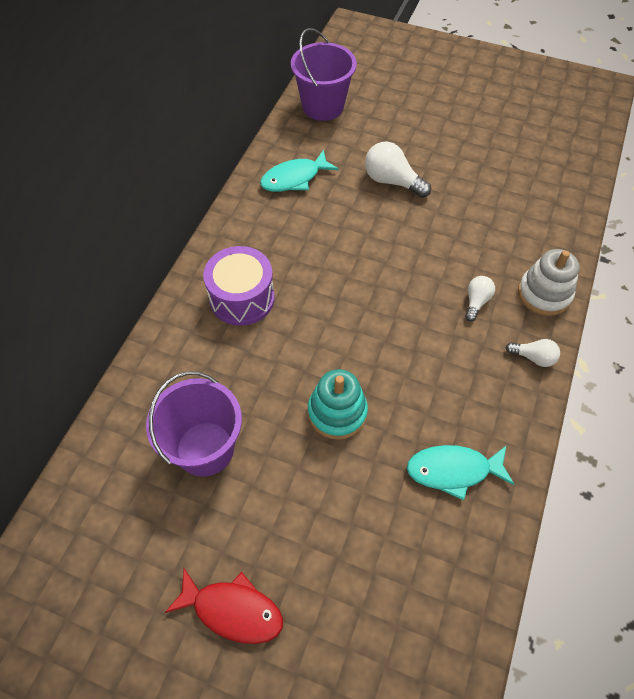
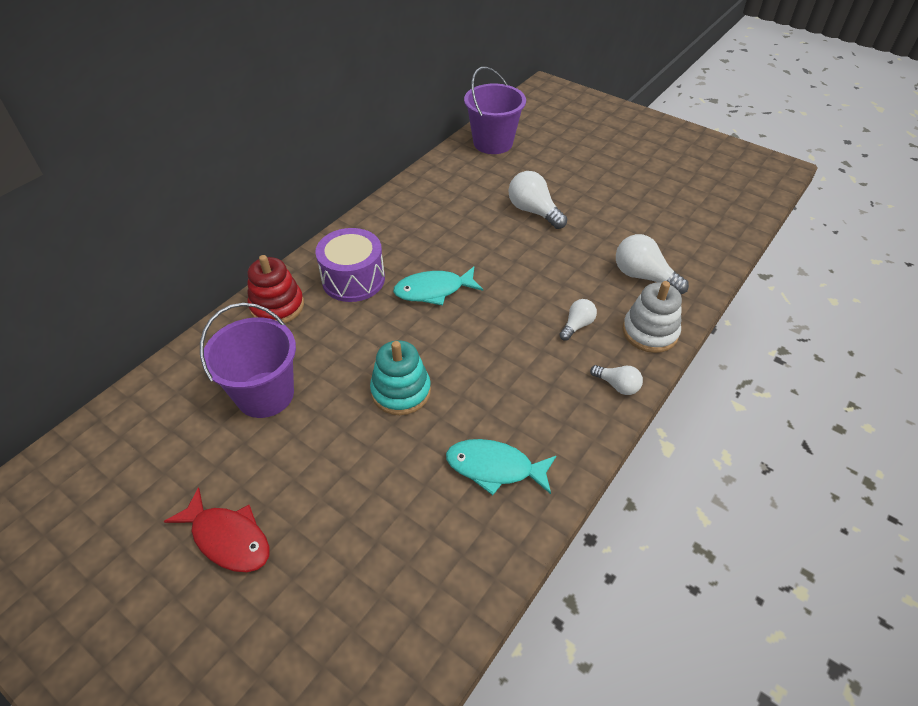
camera: 15 degrees right, 10 degrees down
(176, 346) = (277, 306): none -> red stacking toy
(294, 178) = (442, 194): turquoise fish -> turquoise fish (433, 290)
(519, 234) = (643, 276): none -> white light bulb

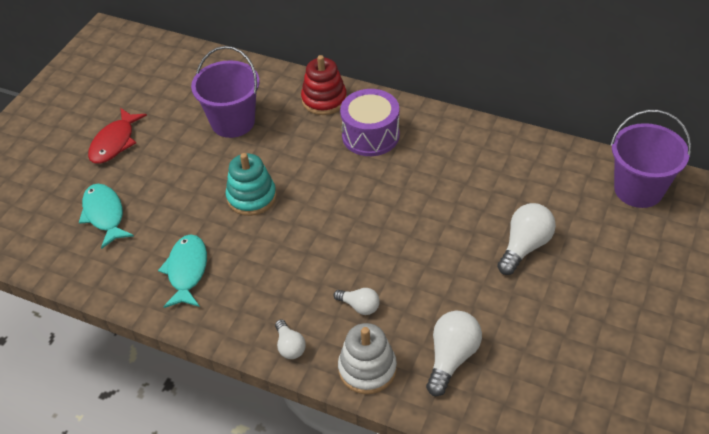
camera: 80 degrees right, 0 degrees up
(433, 290) = (374, 191): turquoise fish -> turquoise fish (104, 215)
(617, 385) = (290, 346): white light bulb -> white light bulb turned 45 degrees counterclockwise

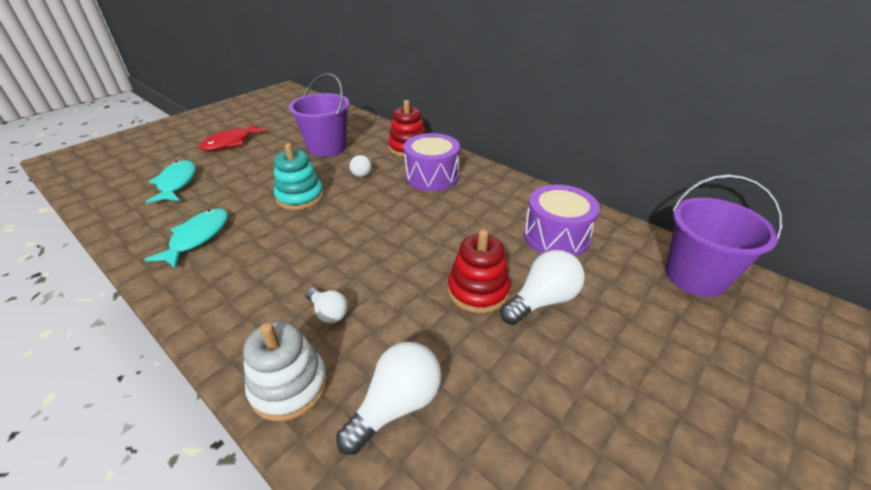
camera: 15 degrees right, 10 degrees down
(290, 346) = (227, 333): white light bulb -> white light bulb (361, 172)
(470, 252) = (478, 290): none -> red stacking toy
(516, 179) = (556, 237): none -> purple drum

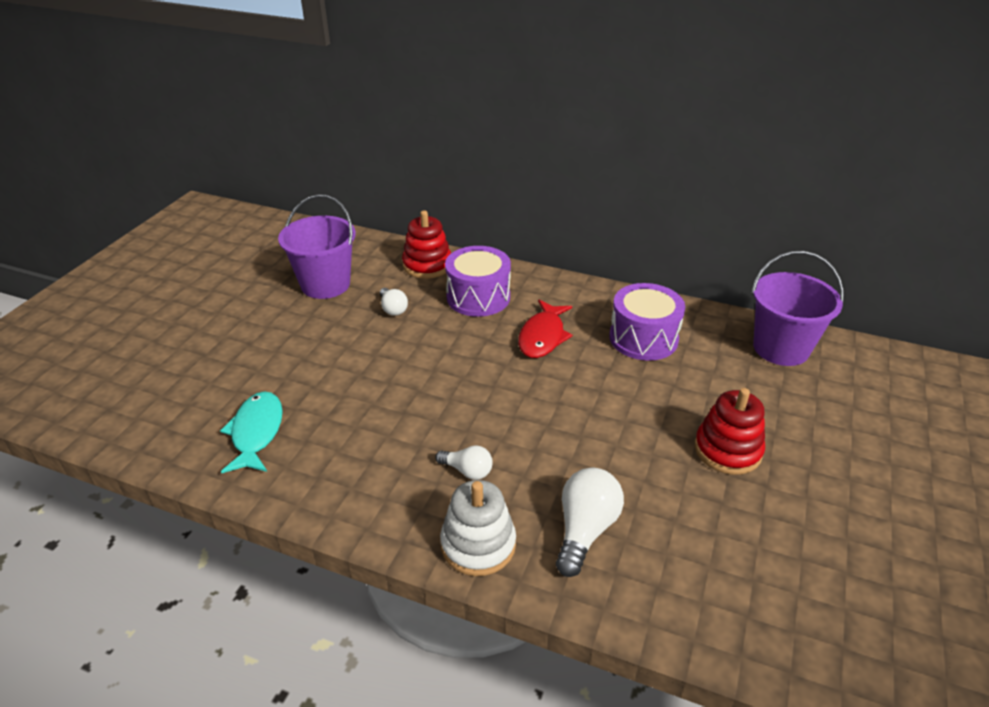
camera: 20 degrees left, 0 degrees up
(176, 183) = (165, 373): turquoise fish -> none
(231, 143) = (189, 303): red fish -> red fish (543, 336)
(300, 197) = (341, 355): turquoise stacking toy -> none
(478, 290) = (598, 411): red stacking toy -> red stacking toy (727, 450)
(542, 300) = (661, 405): white light bulb -> none

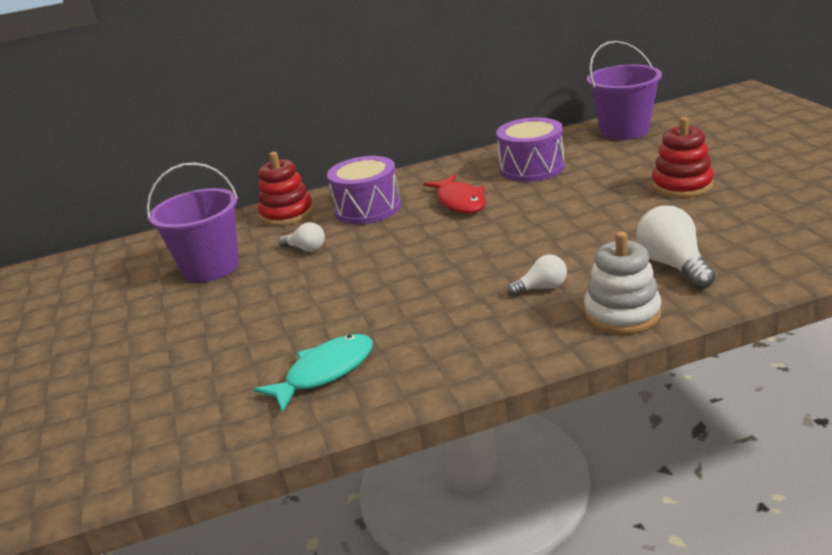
camera: 35 degrees left, 10 degrees down
(256, 432) = (325, 372): turquoise fish -> turquoise fish turned 90 degrees clockwise

